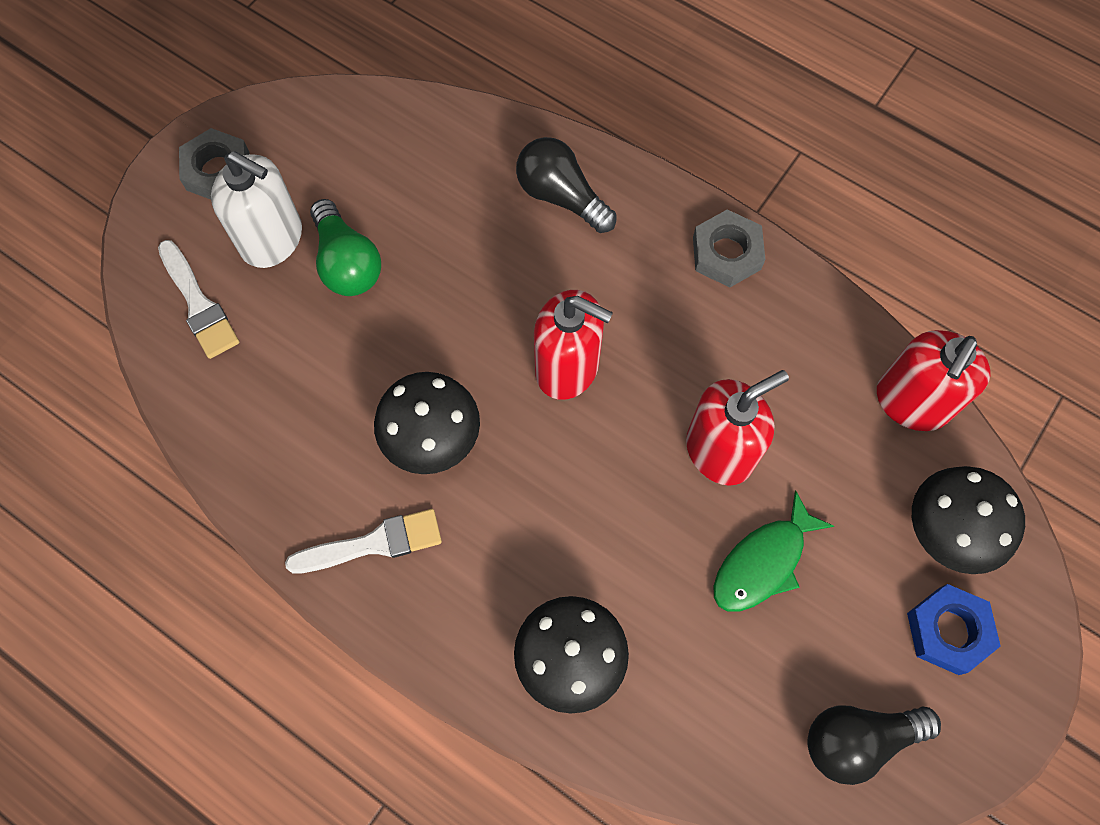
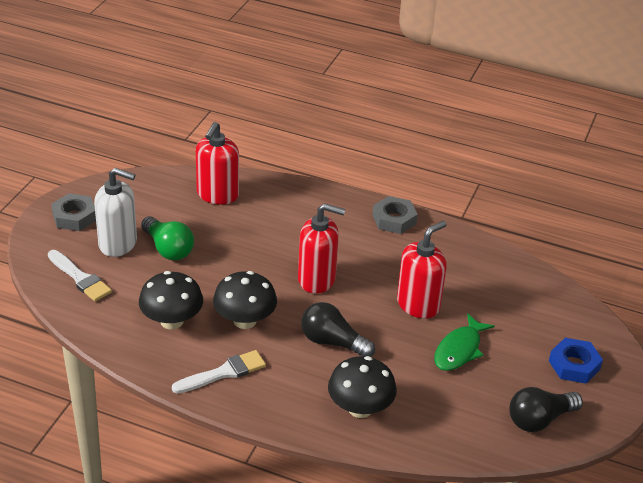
camera: 15 degrees left, 30 degrees down
(561, 196) = (289, 205): black light bulb -> black light bulb (332, 342)
(911, 402) = (520, 270): red soap dispenser -> red soap dispenser (217, 195)
(948, 530) = (559, 322): black mushroom -> black mushroom (172, 321)

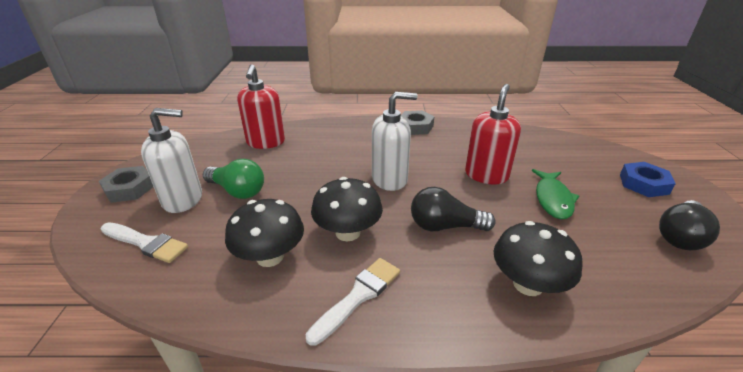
camera: 20 degrees left, 5 degrees down
(317, 279) = (390, 179): red soap dispenser -> white soap dispenser

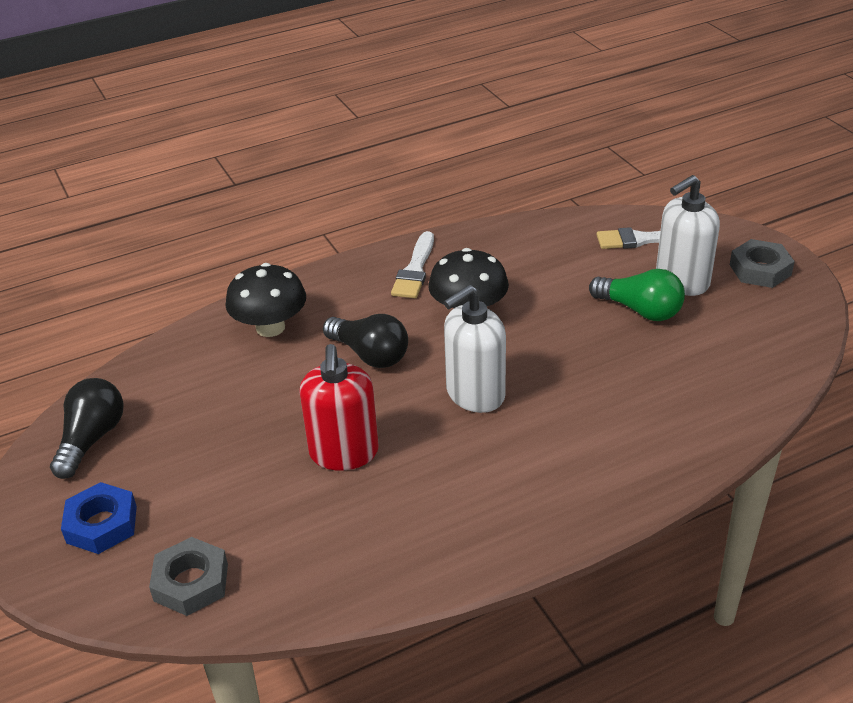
camera: 155 degrees right, 5 degrees up
(237, 191) = (640, 310): green light bulb -> green light bulb turned 150 degrees counterclockwise
(266, 142) = (718, 391): red soap dispenser -> none
(270, 257) = (519, 268): black mushroom -> none
(415, 126) = (516, 532): grey nut -> grey nut (191, 582)
(445, 226) = (370, 354): black light bulb -> black light bulb turned 60 degrees clockwise
(553, 199) = (244, 442): green fish -> none

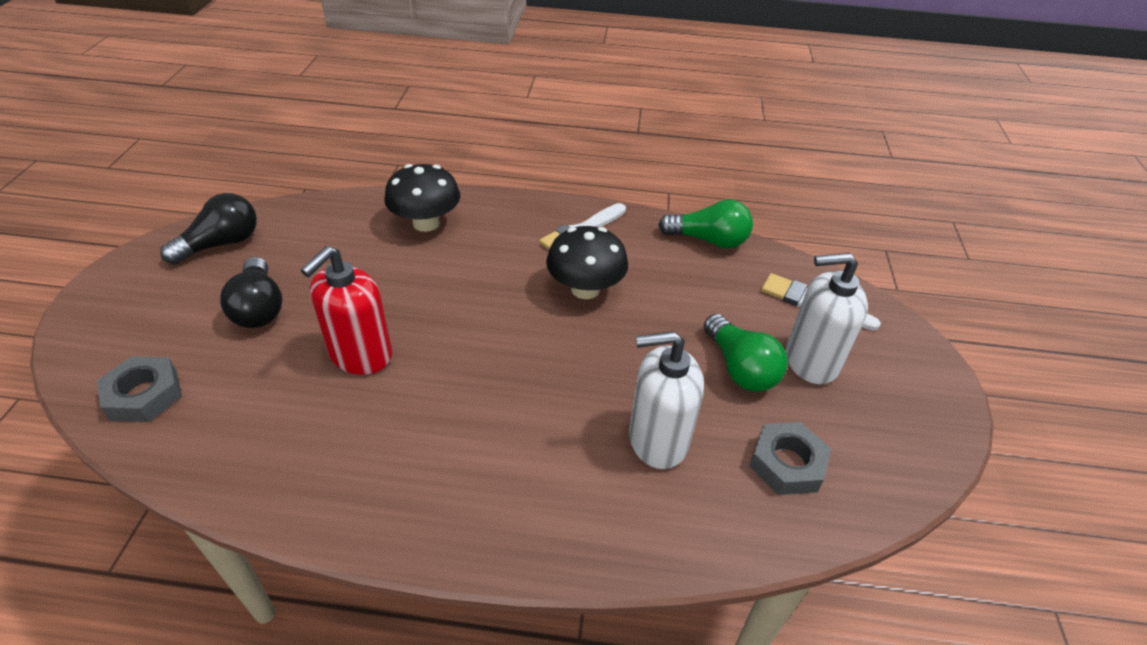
camera: 30 degrees right, 5 degrees up
(102, 524) = (151, 311): blue nut -> none
(370, 354) = (470, 283): black light bulb -> black light bulb (259, 308)
(475, 394) = (512, 364): white soap dispenser -> white soap dispenser (657, 440)
(523, 229) = (708, 240): none -> green light bulb
(760, 270) = (906, 392): grey nut -> grey nut (787, 463)

